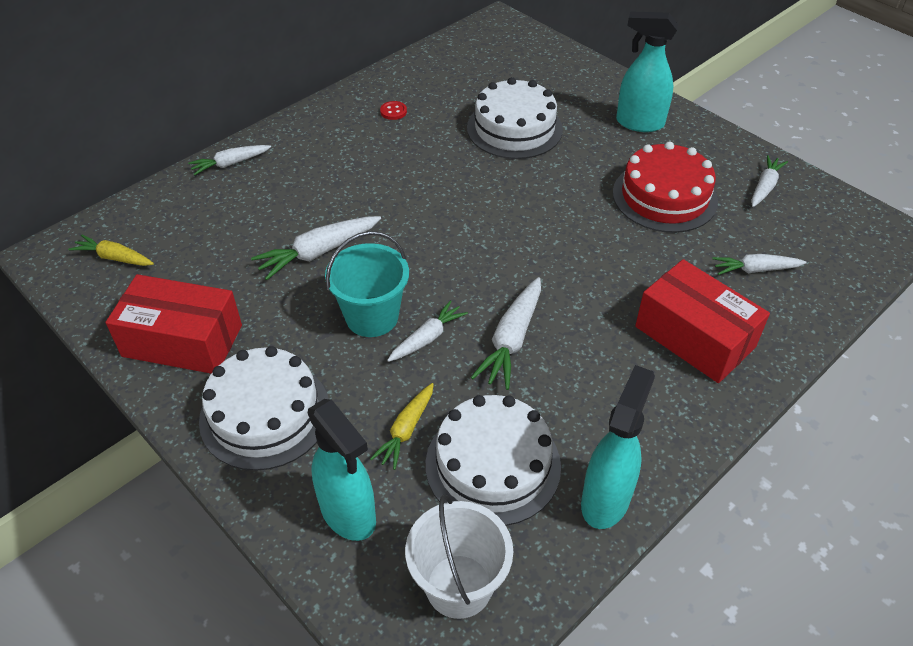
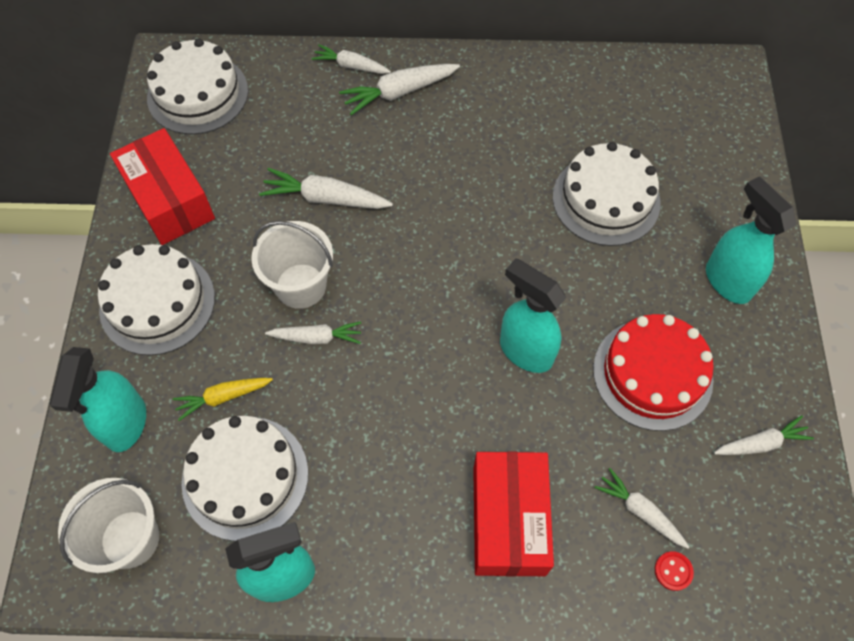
camera: 45 degrees right, 15 degrees up
(115, 258) = (198, 94): yellow carrot -> white cake
(372, 317) = (301, 286): turquoise bucket -> white bucket
(393, 111) = (525, 105): red button -> red button (673, 571)
(512, 339) = (371, 393): white carrot -> white carrot (400, 92)
(577, 240) = (525, 351): none -> turquoise spray bottle

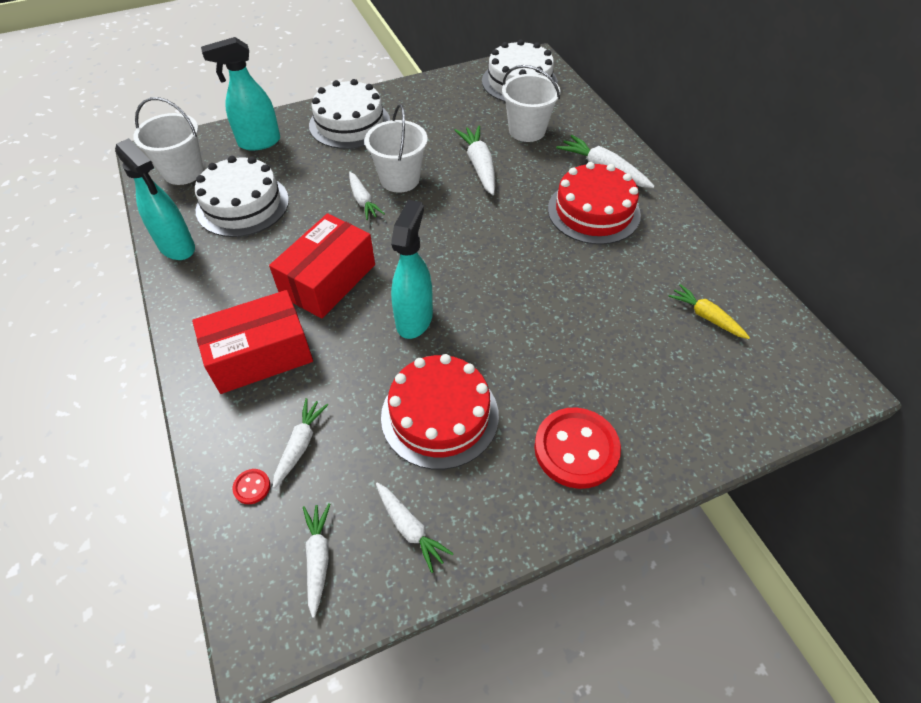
camera: 65 degrees right, 10 degrees down
(169, 200) = (428, 100): red box -> red box (328, 280)
(224, 397) = (296, 175): yellow carrot -> yellow carrot (706, 317)
(292, 127) = (527, 130): none -> white bucket
(351, 66) = (605, 138): white carrot -> white carrot (318, 559)
(455, 131) = (593, 211): none -> red cake
(606, 199) = (600, 327): white cake -> none
(727, 281) = (576, 449): turquoise spray bottle -> red button

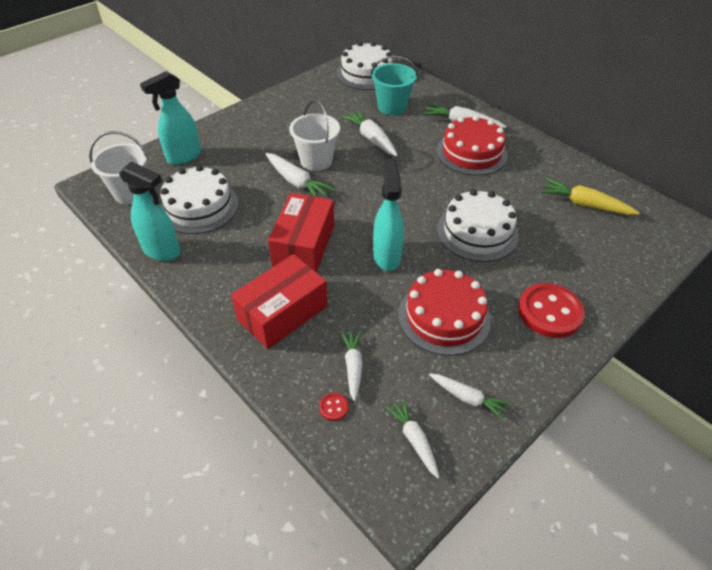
camera: 20 degrees left, 5 degrees down
(350, 123) = (251, 128): white cake -> white cake (477, 232)
(363, 200) = (296, 182): white carrot -> white carrot, size x1.50
(527, 130) = (392, 107): white bucket -> turquoise bucket
(706, 317) = (584, 204): yellow carrot -> yellow carrot, size x1.50

